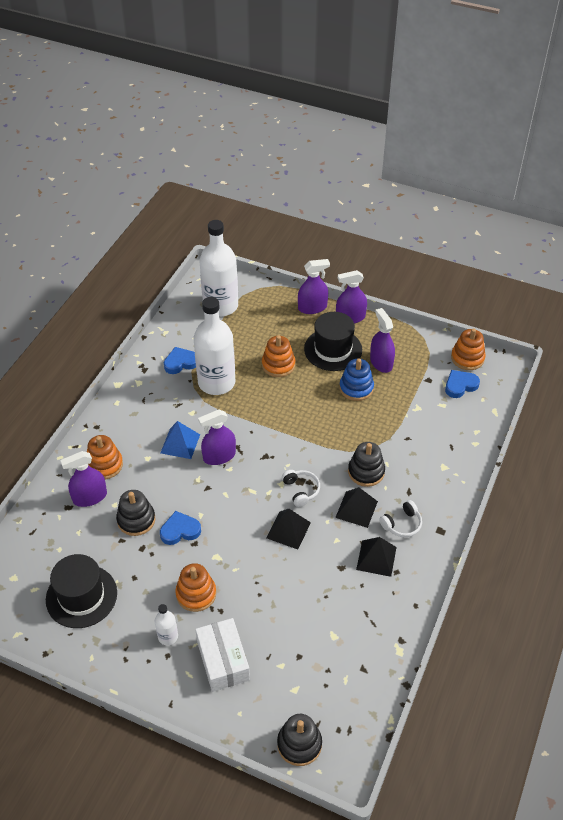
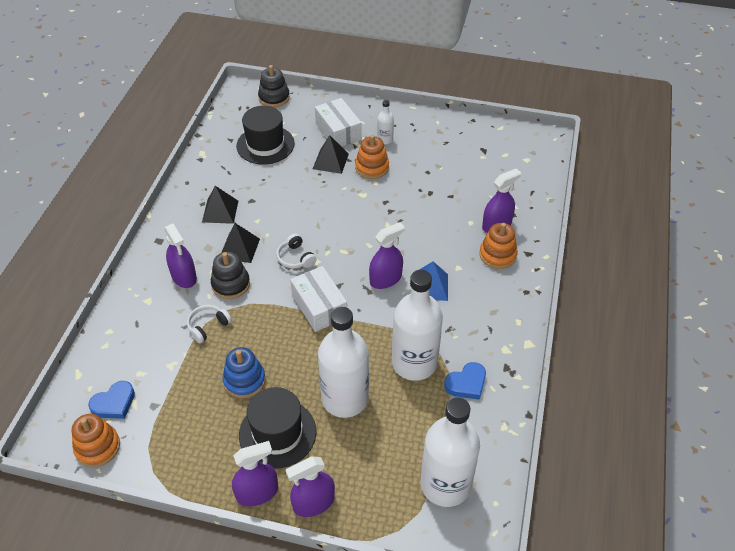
camera: 170 degrees right, 0 degrees up
(81, 596) = (464, 155): black hat -> black hat (265, 145)
(136, 520) = (444, 212): black stacking toy -> none
(180, 530) = (401, 209): blue heart -> none
(278, 365) = (345, 398): orange stacking toy -> white bottle
(286, 439) = (319, 306): none -> white box
(288, 530) = (302, 222): black pyramid -> black pyramid (330, 161)
(381, 362) = (213, 422): purple spray bottle -> purple spray bottle (184, 276)
(402, 524) = (195, 241): white headphones -> white headphones (208, 326)

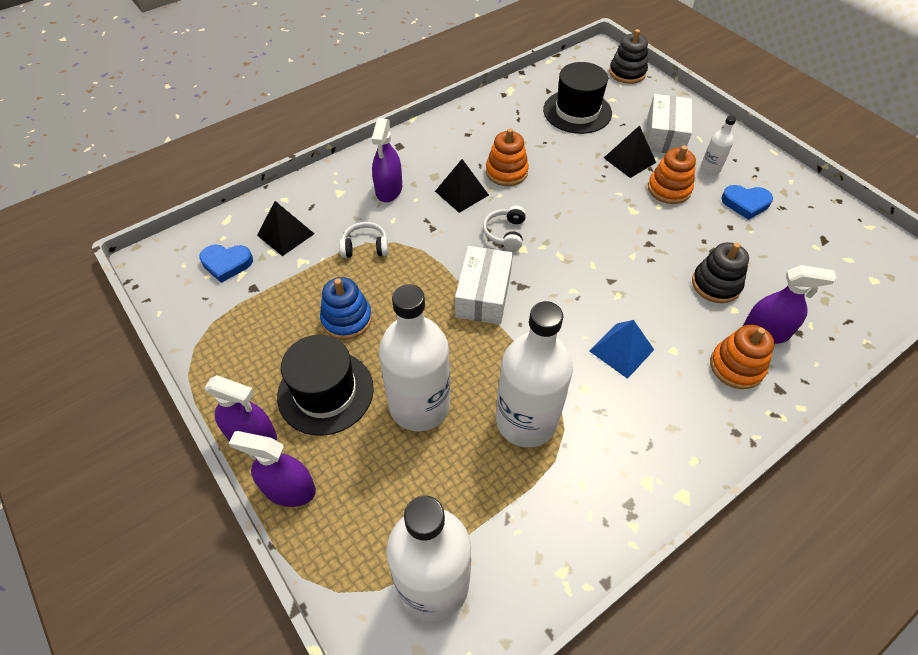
camera: 40 degrees right, 5 degrees up
(97, 447) = (178, 292): orange stacking toy -> orange stacking toy (506, 172)
(220, 211) = (476, 149): black pyramid -> black pyramid (285, 234)
(230, 284) = (422, 221): black stacking toy -> black stacking toy (716, 284)
(385, 279) = (578, 311): purple spray bottle -> none
(466, 383) = (564, 487): blue heart -> blue heart (745, 203)

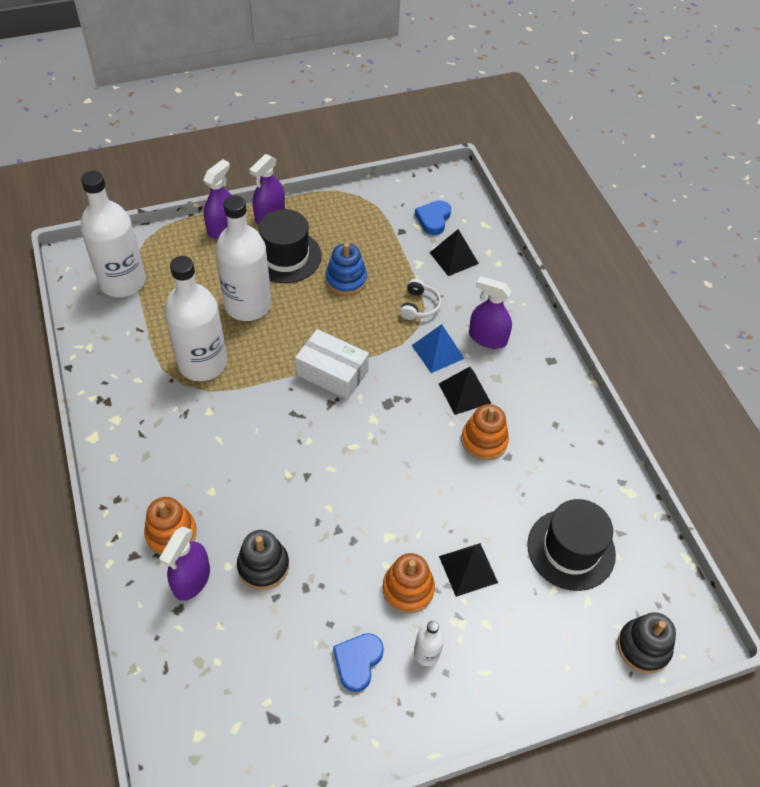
camera: 105 degrees right, 0 degrees up
(505, 233) = (398, 412): white headphones -> none
(621, 350) = (231, 451): blue pyramid -> blue pyramid (438, 352)
(665, 135) = (501, 631): white box -> none

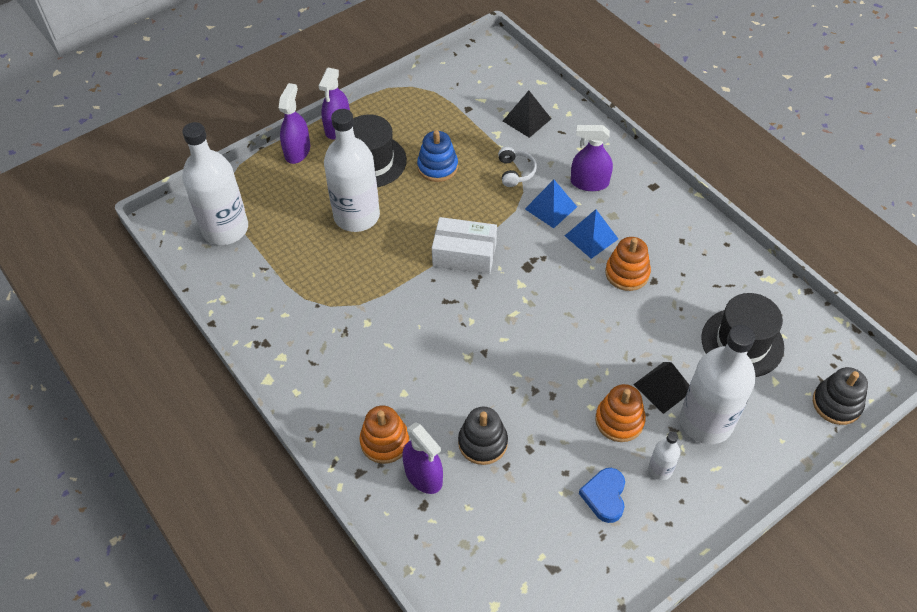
camera: 15 degrees left, 0 degrees up
(192, 579) = (423, 475): purple spray bottle -> purple spray bottle turned 45 degrees counterclockwise
(202, 363) = (339, 281): white bottle -> white bottle (706, 422)
(433, 219) = (492, 90): blue heart -> none
(464, 393) = (591, 237): black pyramid -> blue pyramid

